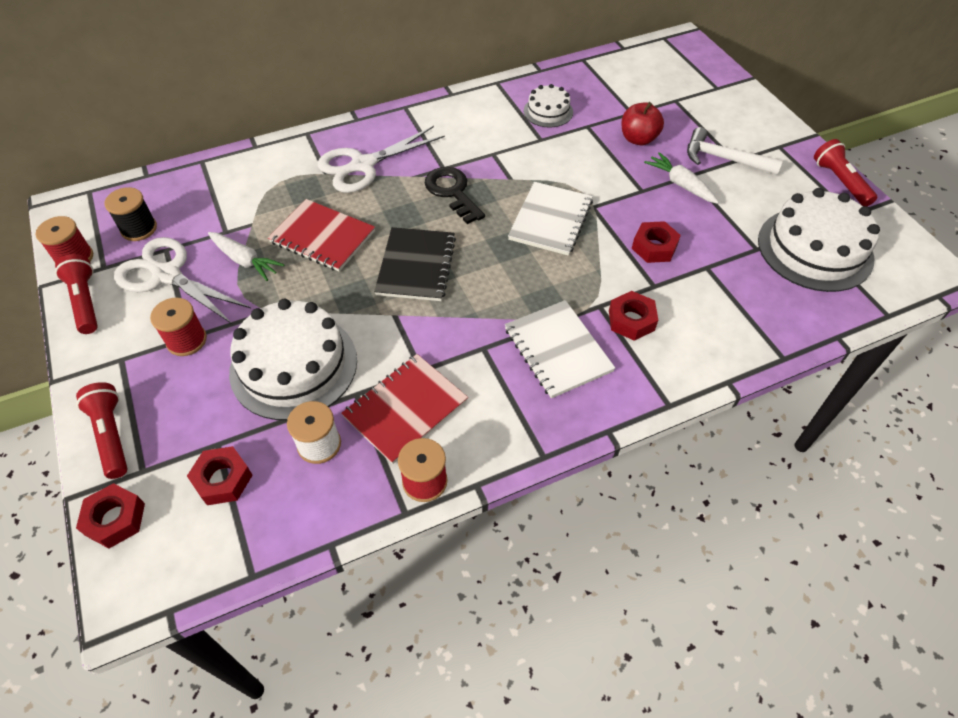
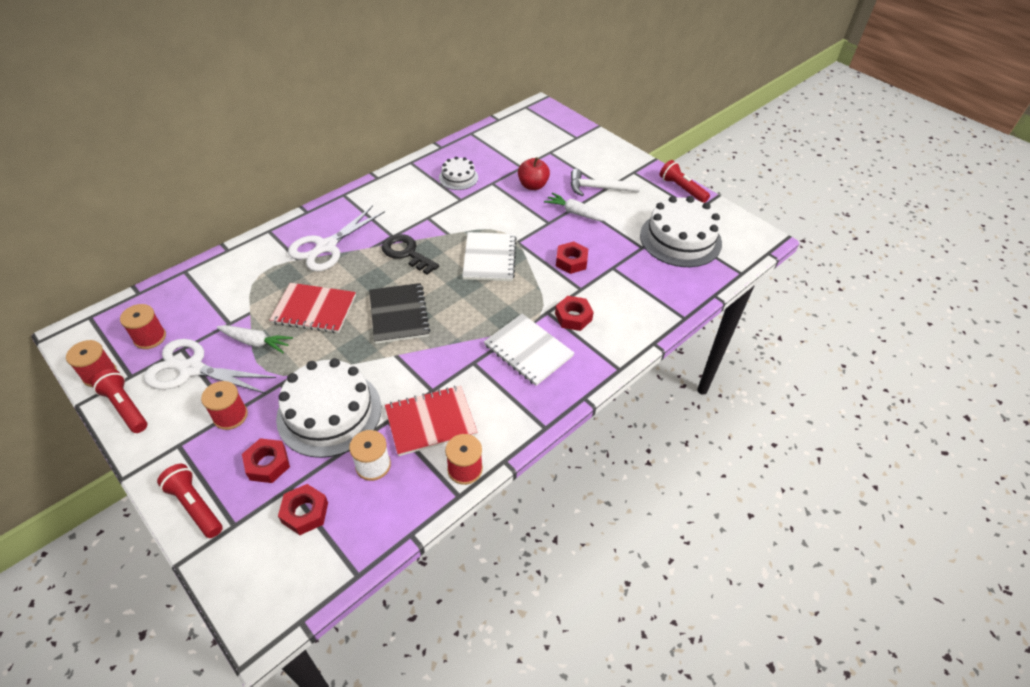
camera: 20 degrees left, 5 degrees down
(115, 519) = (226, 568): red nut -> red nut (268, 464)
(139, 229) = (150, 338): black spool -> red spool
(405, 409) = (430, 421): red notebook -> red notebook turned 45 degrees clockwise

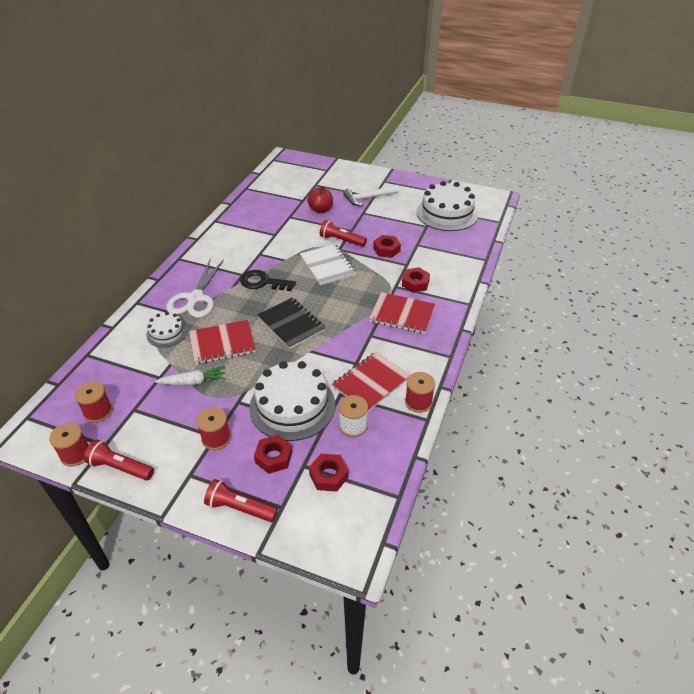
camera: 25 degrees left, 5 degrees down
(190, 369) = (154, 420): white scissors -> none
(458, 177) = (261, 220): white cake -> white cake (167, 333)
(528, 350) = (402, 314): white notebook -> red notebook
(574, 212) = (364, 218): white carrot -> none
(682, 189) = (424, 182): red flashlight -> red flashlight (341, 240)

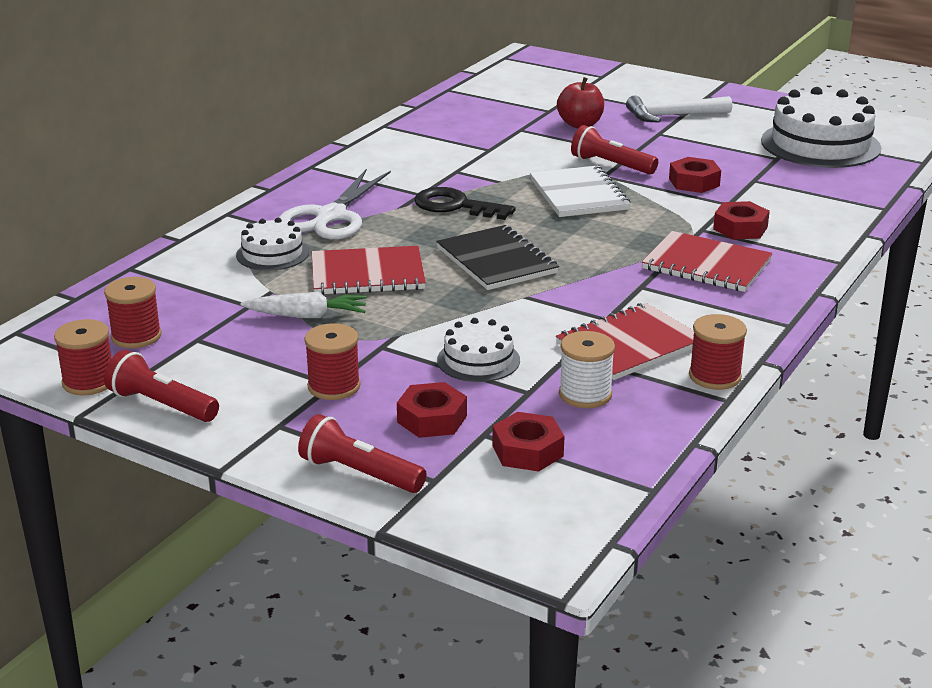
camera: 10 degrees right, 15 degrees down
(292, 406) = (478, 360): white cake -> white cake, size x0.52

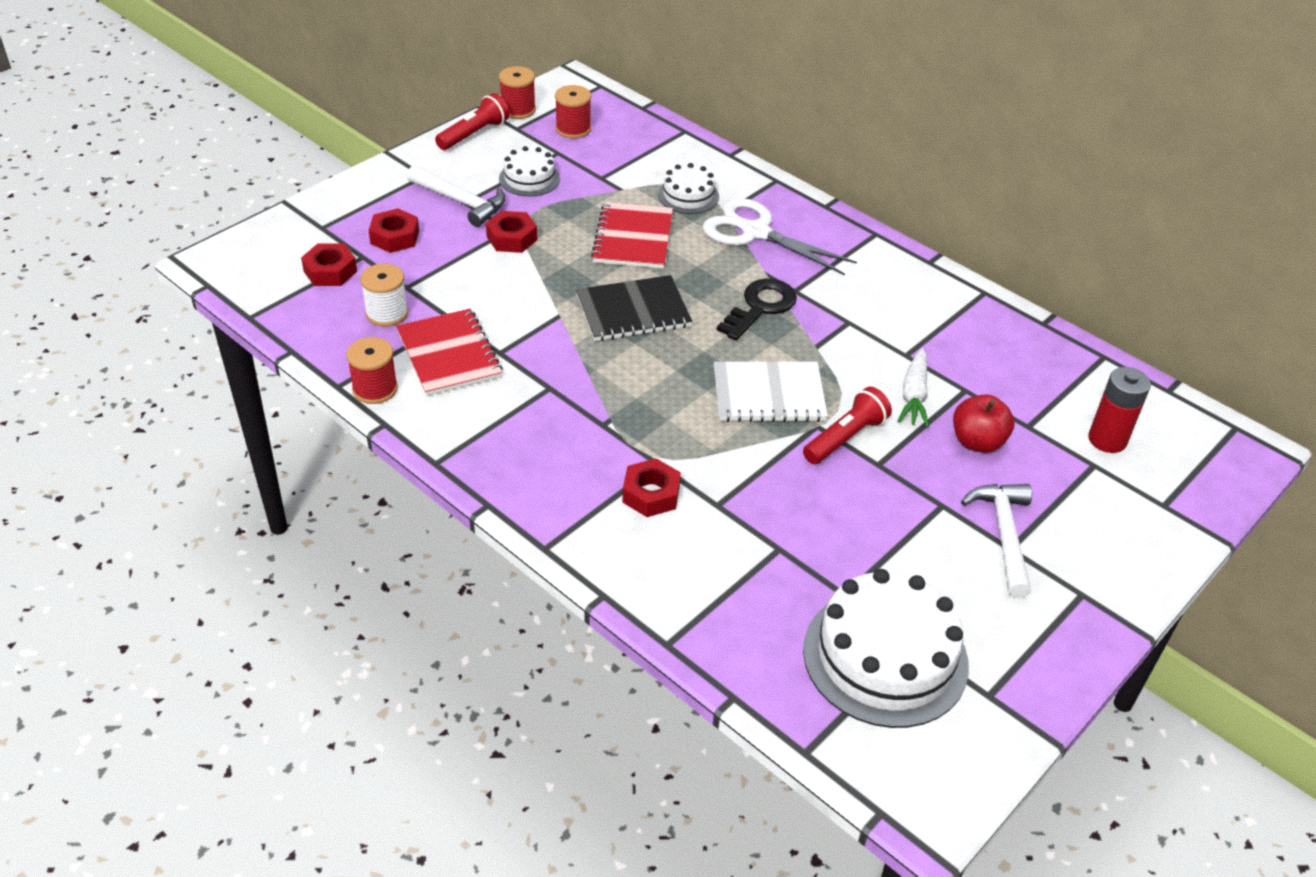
camera: 100 degrees right, 15 degrees up
(307, 316) = (572, 201): white carrot -> white carrot (914, 395)
(334, 386) = (461, 202): red spool -> white hammer
(359, 473) = (347, 199): red flashlight -> none
(478, 360) = (465, 271): white cake -> white cake (529, 178)
(546, 89) = (1107, 440): none -> red battery
(694, 182) = (782, 493): red nut -> red nut (512, 238)
(706, 265) = (576, 443): red notebook -> none

